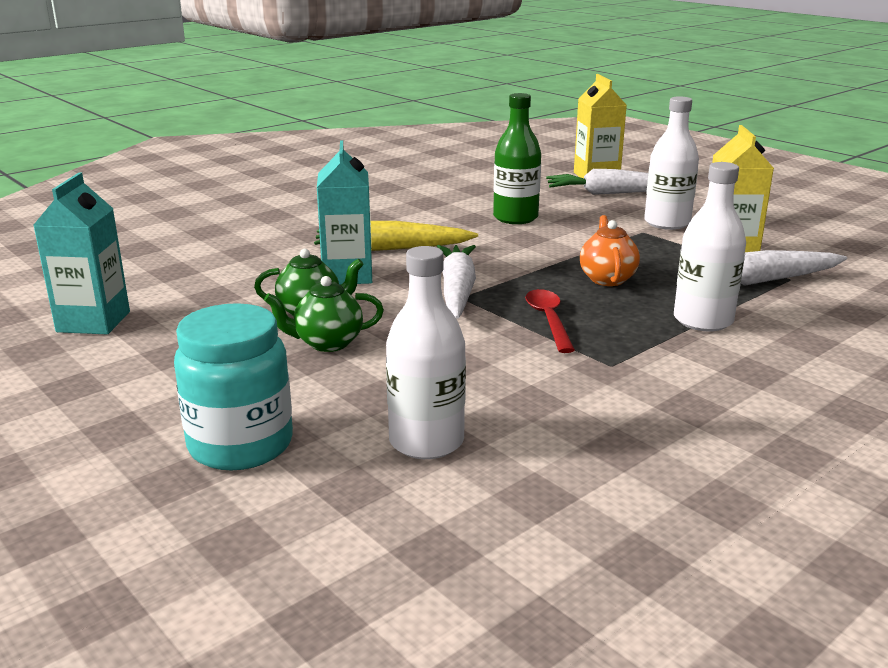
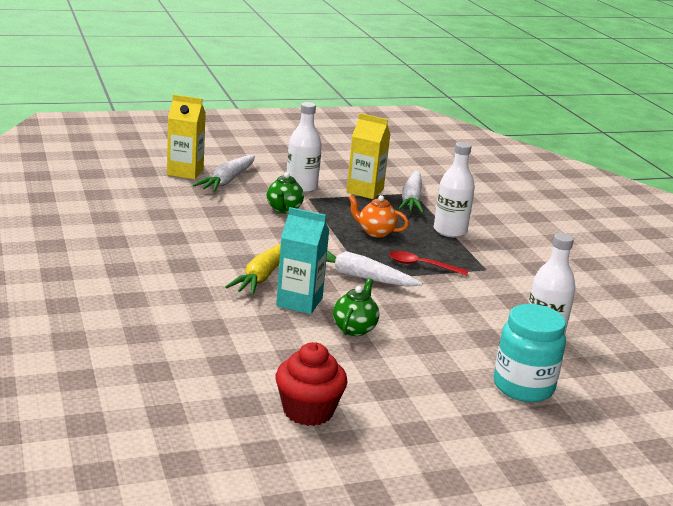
camera: 70 degrees left, 0 degrees up
(93, 322) = (308, 411): turquoise carton -> red cupcake
(327, 343) = (408, 334): green teapot -> green teapot (284, 209)
(515, 218) = (243, 222): green bottle -> none

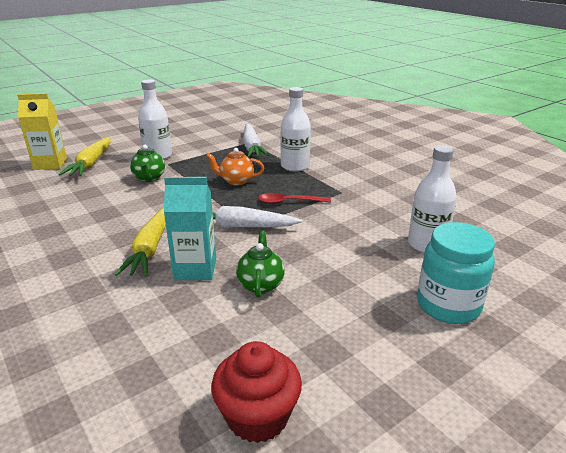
camera: 15 degrees left, 5 degrees up
(227, 180) = (91, 163): white carrot -> yellow carrot
(365, 191) = (212, 148): yellow carton -> none

